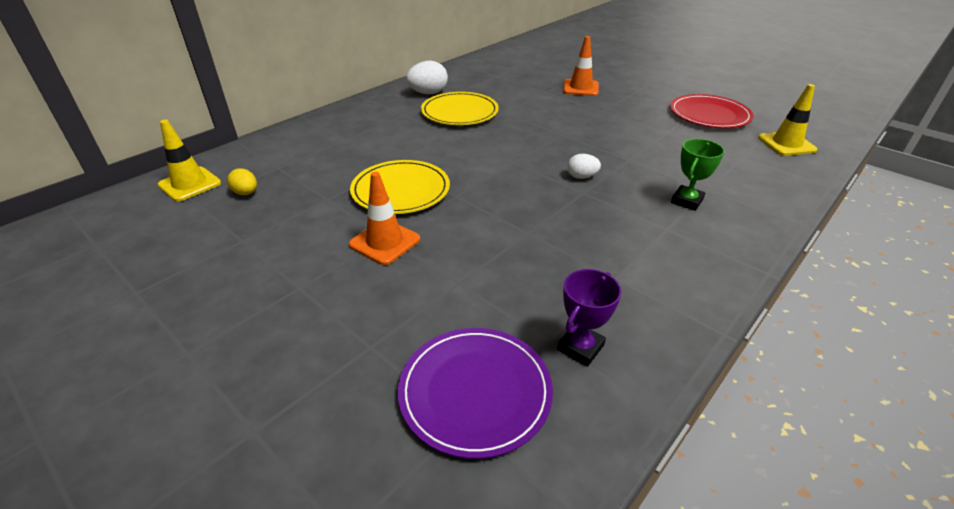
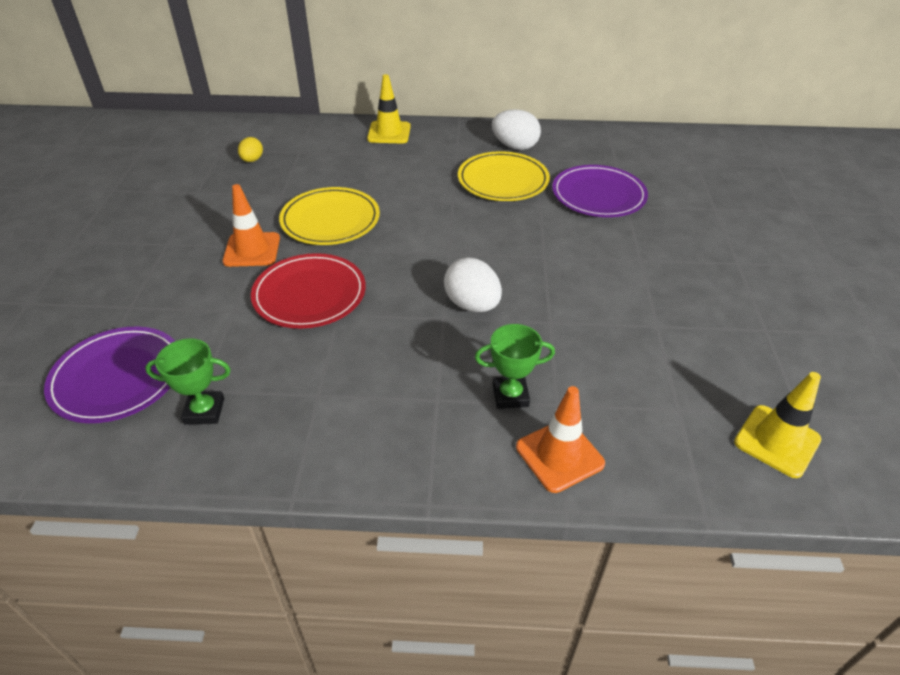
camera: 50 degrees right, 5 degrees up
(190, 184) = (239, 134): yellow traffic cone -> yellow traffic cone (389, 133)
(523, 94) = (598, 195): none -> purple plate
(580, 88) = (675, 222): orange traffic cone -> orange traffic cone (559, 455)
(580, 347) = (204, 411): purple trophy -> green trophy
(581, 177) = (472, 305): white egg -> white egg, size x1.68
(709, 115) = (760, 344): red plate -> red plate (309, 294)

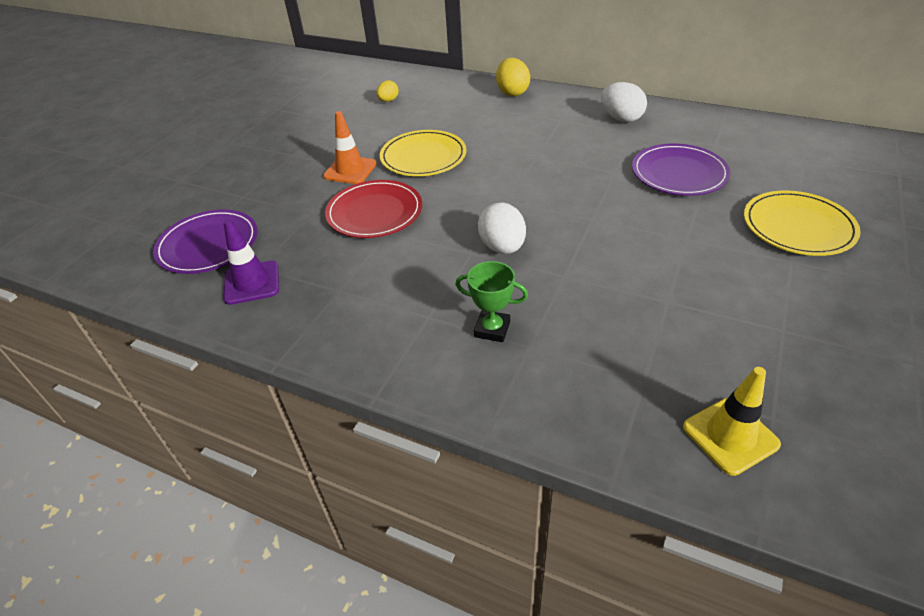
camera: 25 degrees right, 0 degrees up
(204, 411) = (252, 283): green trophy -> purple traffic cone
(389, 133) = (512, 92): yellow traffic cone -> yellow egg
(503, 180) = (592, 146): yellow plate -> yellow plate (798, 226)
(559, 455) = (506, 389): orange traffic cone -> none

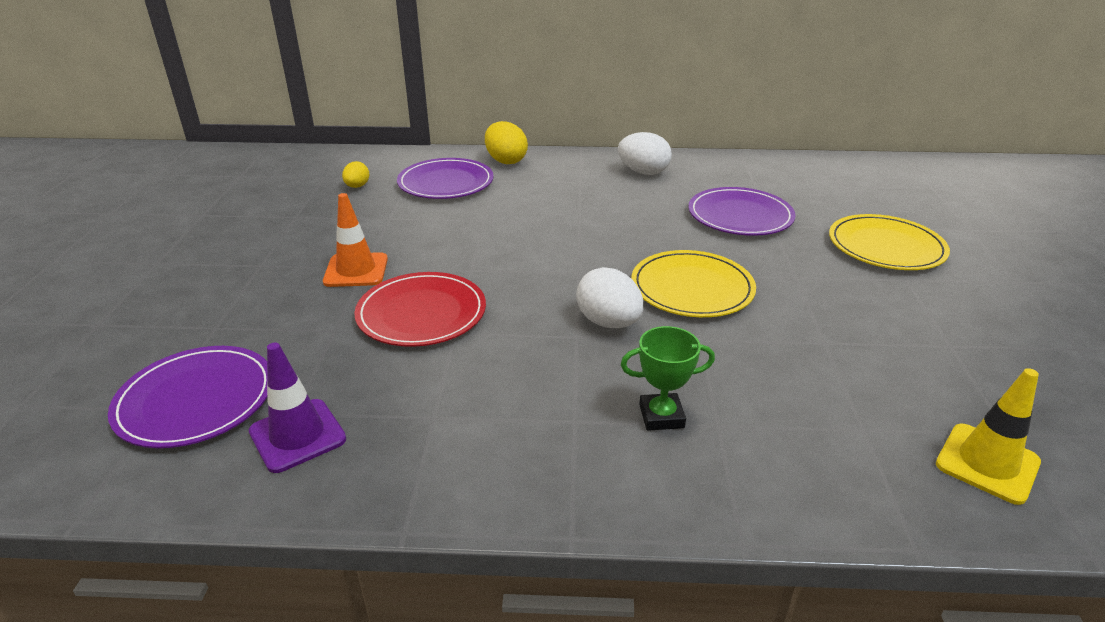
camera: 25 degrees left, 10 degrees down
(423, 157) = (444, 241): yellow plate -> yellow plate (692, 288)
(454, 106) = (446, 183): none -> purple plate

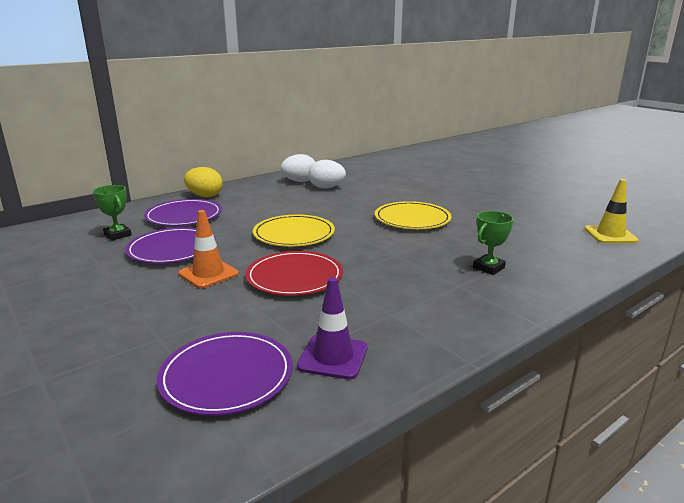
camera: 40 degrees left, 10 degrees down
(357, 186) = (117, 235): yellow egg -> green trophy
(608, 322) = (401, 244): white egg -> white egg (326, 188)
(740, 216) = (381, 186): purple plate -> purple plate (172, 249)
(886, 246) = (460, 180): yellow plate -> yellow plate (294, 234)

